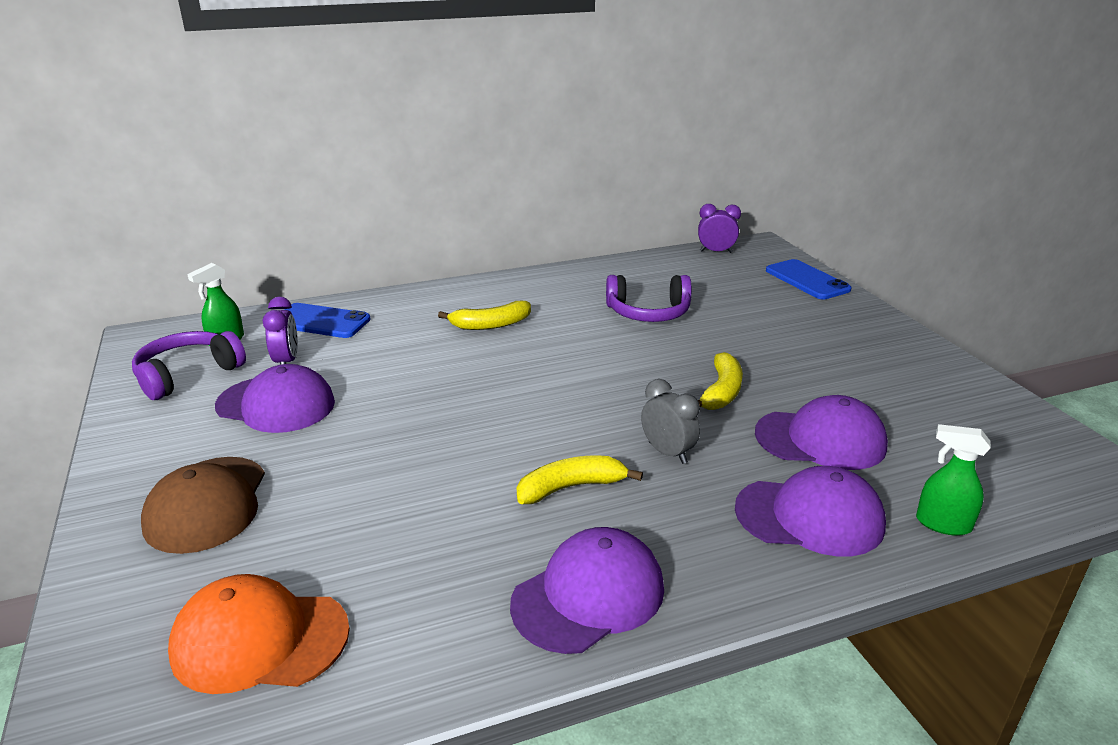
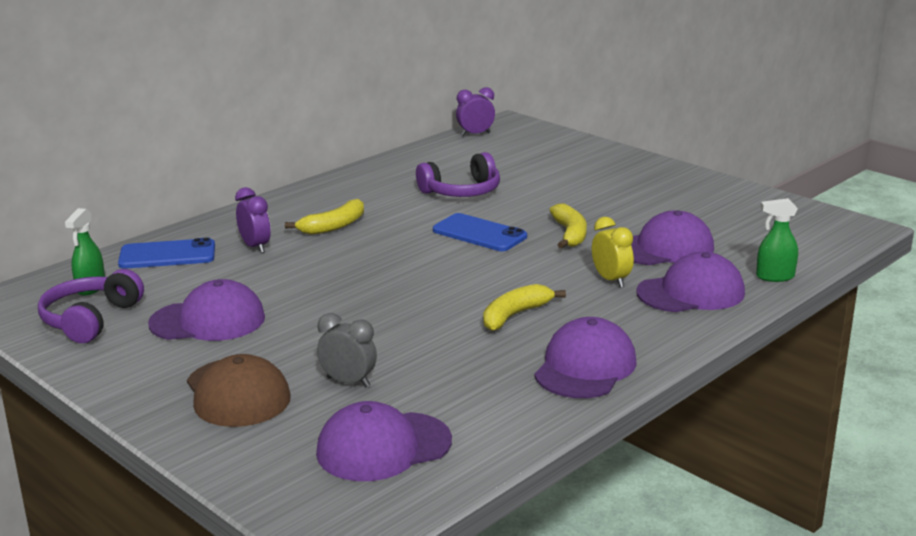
camera: 25 degrees left, 5 degrees down
(260, 639) = (383, 447): orange cap -> purple cap
(286, 362) = (175, 290): purple clock -> purple clock (255, 247)
(667, 453) = (565, 280): grey clock -> grey clock (348, 382)
(721, 468) = (611, 280): none -> yellow clock
(807, 280) = (570, 143): blue phone -> blue phone (479, 233)

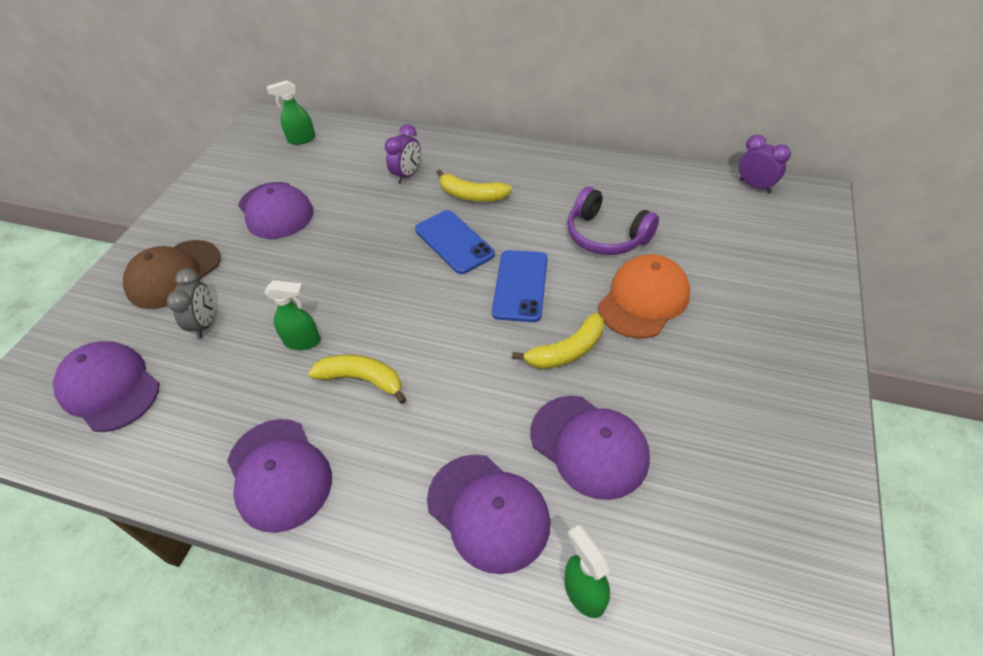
camera: 65 degrees right, 25 degrees up
(90, 319) = (256, 161): purple headphones -> none
(167, 255) = (368, 144): blue phone -> blue phone (454, 242)
(436, 335) = (302, 341): none -> green spray bottle
(547, 198) = (644, 299): none -> orange cap
(585, 367) = (279, 474): purple cap -> purple cap turned 60 degrees clockwise
(611, 280) = (478, 426): yellow clock -> none

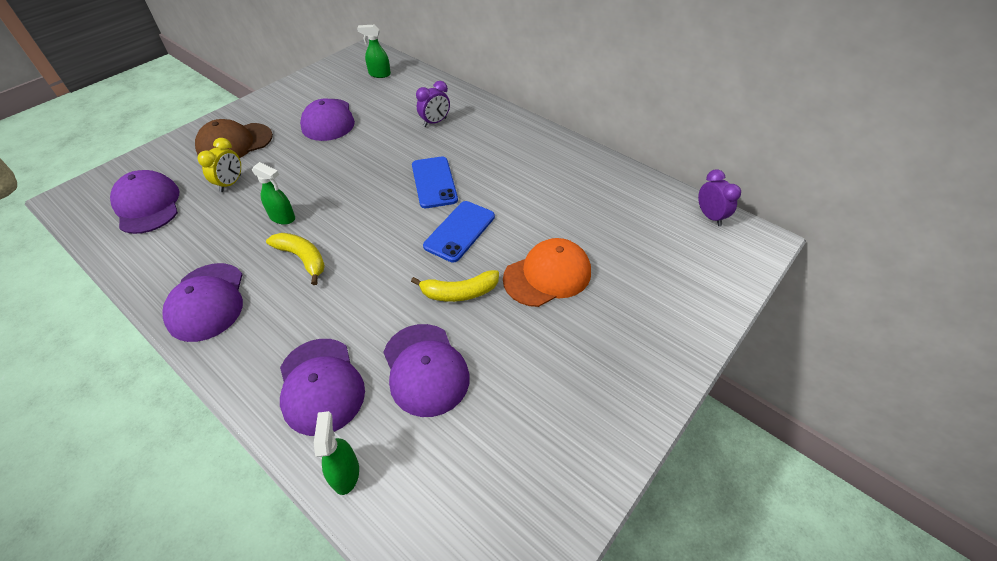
camera: 20 degrees right, 0 degrees up
(205, 324) = (230, 183): grey clock -> yellow clock
(472, 195) = (471, 152): yellow banana -> none
(606, 235) = (553, 215): purple headphones -> none

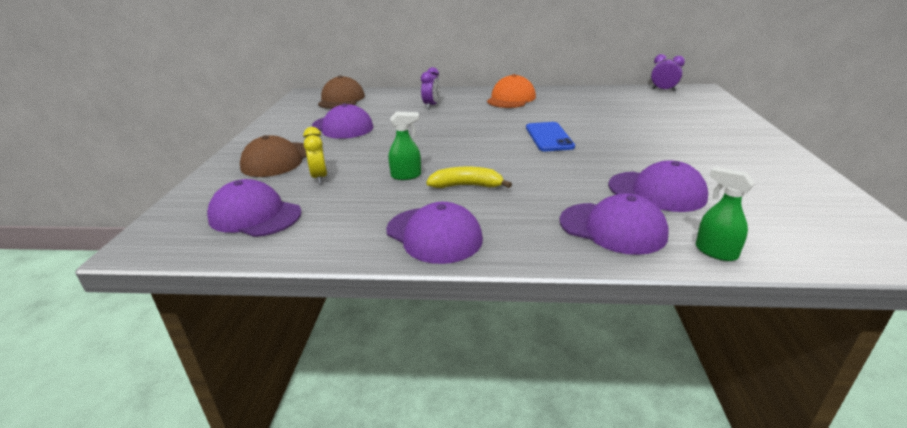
camera: 35 degrees left, 20 degrees down
(379, 74) = (341, 99): green spray bottle -> brown cap
(434, 182) = (487, 126): blue phone -> none
(459, 292) = (605, 157): yellow banana -> none
(547, 275) = (636, 133): orange cap -> orange cap (511, 98)

